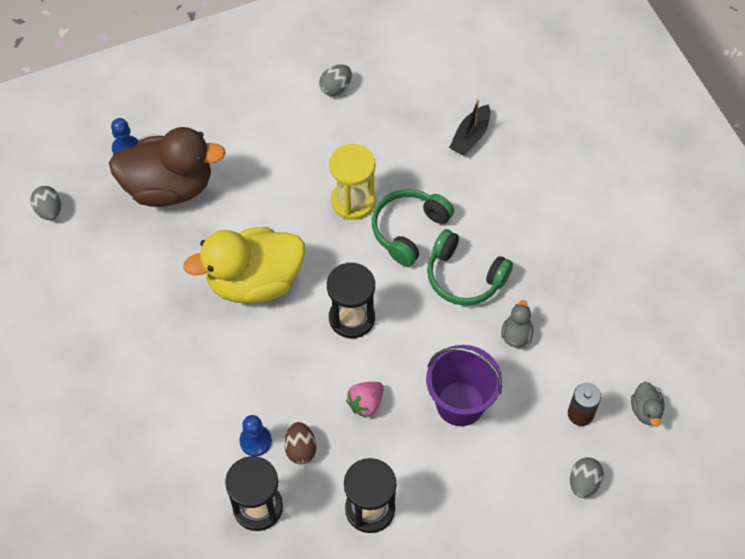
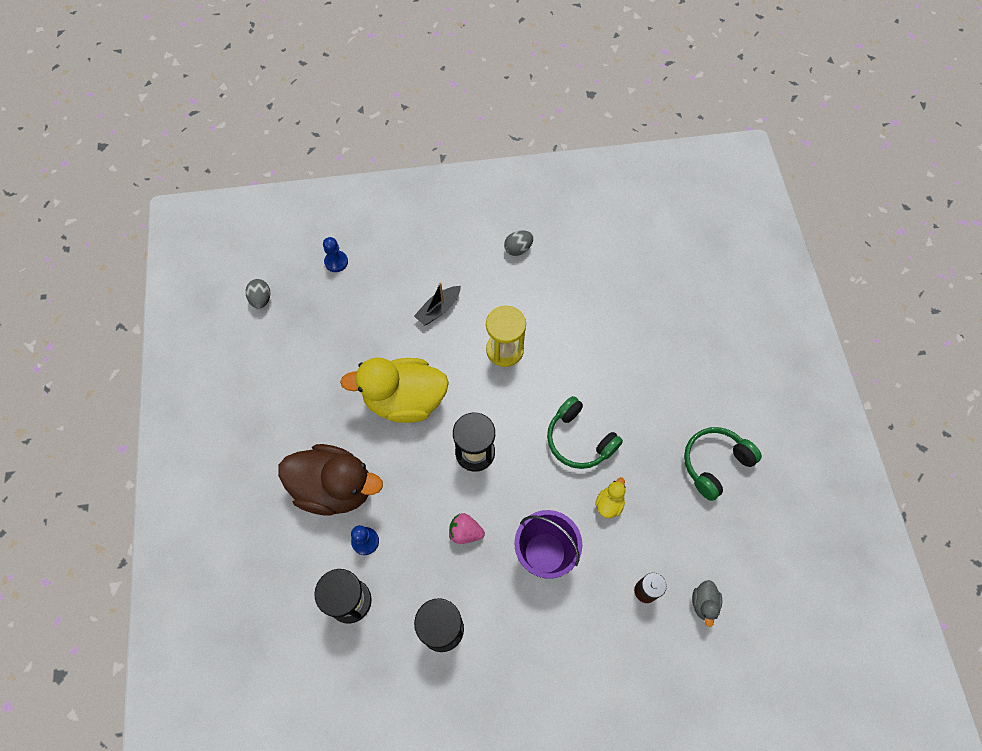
camera: 15 degrees right, 5 degrees up
(169, 187) = (360, 302): brown duck -> brown duck (335, 488)
(300, 449) = (400, 558): brown egg -> none
(366, 403) = (465, 532): pink strawberry -> pink strawberry turned 45 degrees clockwise
(408, 230) = (544, 386): green headphones -> green headphones (714, 463)
(470, 136) = (618, 316): black boat -> black boat (438, 309)
(516, 335) = (609, 503): grey duck -> yellow duck
(583, 483) = (631, 656): grey egg -> none

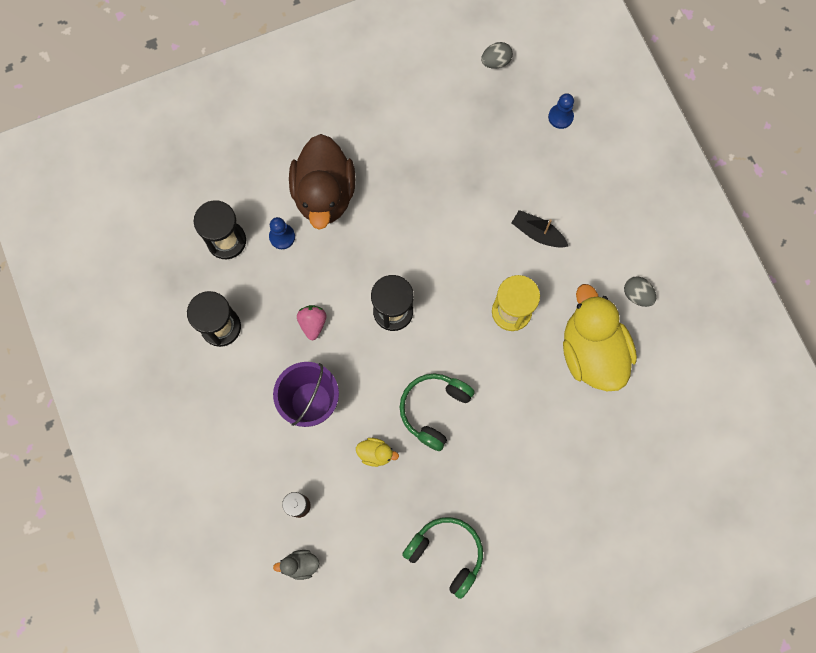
camera: 75 degrees right, 10 degrees up
(404, 400) = (428, 230): yellow duck -> yellow duck (592, 352)

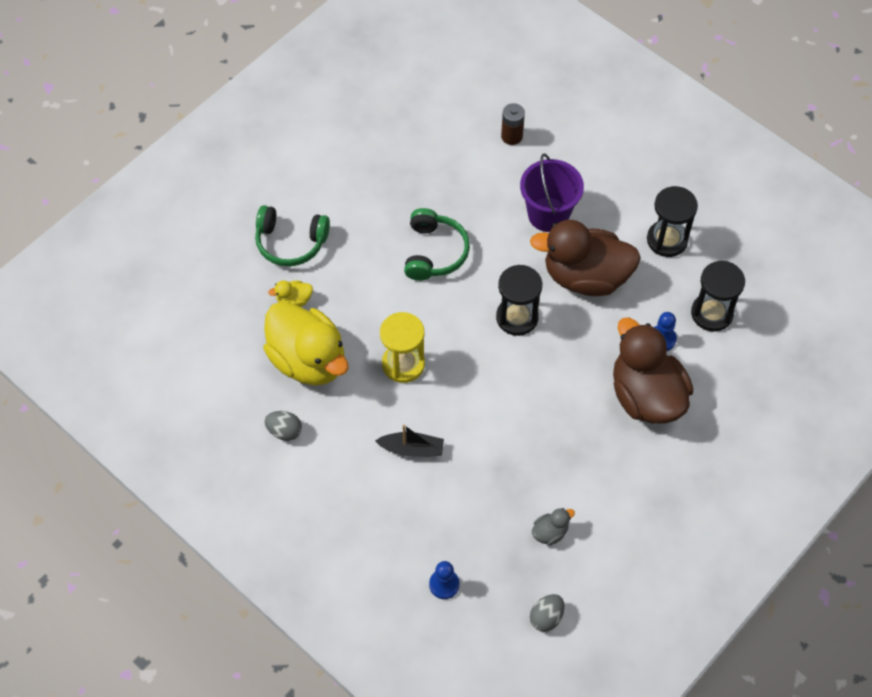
camera: 155 degrees right, 15 degrees down
(300, 564) = (485, 98): grey duck -> grey duck (550, 532)
(313, 323) = (585, 277): pink strawberry -> brown duck
(376, 453) = (468, 199): yellow duck -> yellow duck (294, 300)
(446, 553) = (367, 152): green headphones -> green headphones (290, 242)

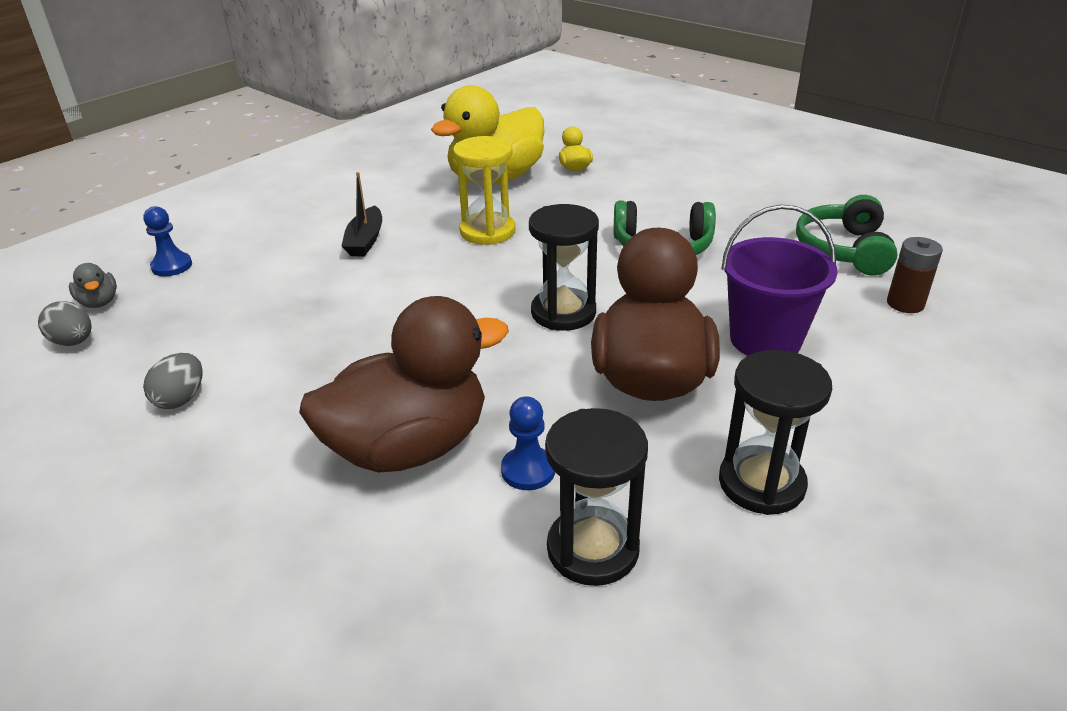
camera: 90 degrees right, 25 degrees down
(284, 431) = (407, 171): grey egg -> grey egg (181, 399)
(290, 242) = (652, 163): green headphones -> green headphones (843, 250)
(550, 532) = (199, 344): grey duck -> grey duck (99, 302)

